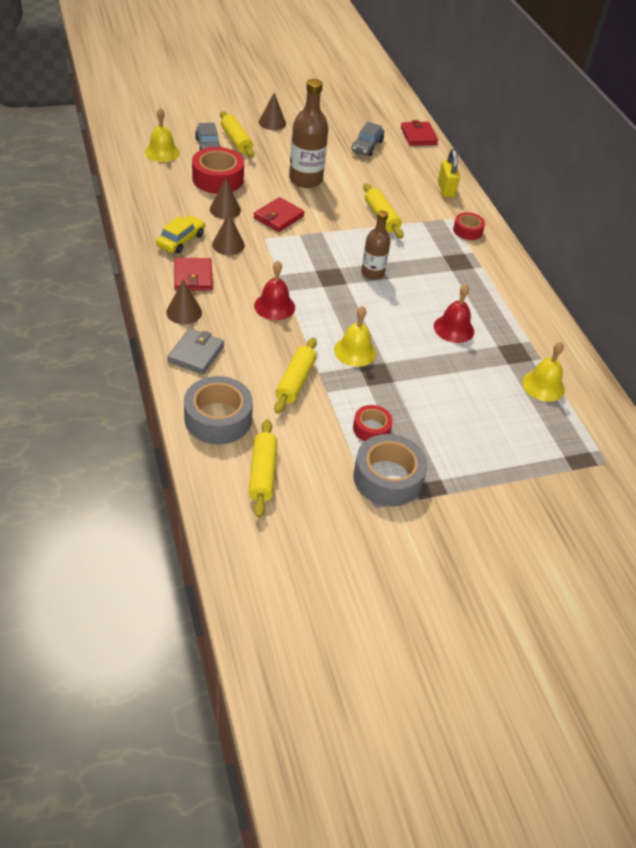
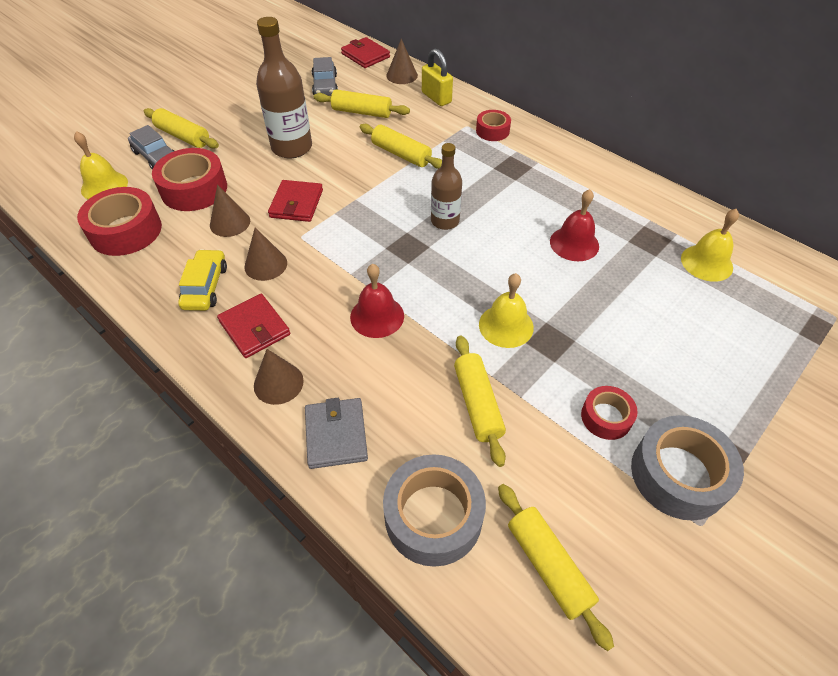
camera: 25 degrees left, 5 degrees up
(156, 186) = (126, 231): none -> red tape
(272, 122) = (207, 100): brown cone -> brown cone (402, 75)
(378, 176) = (362, 112): none -> yellow rolling pin

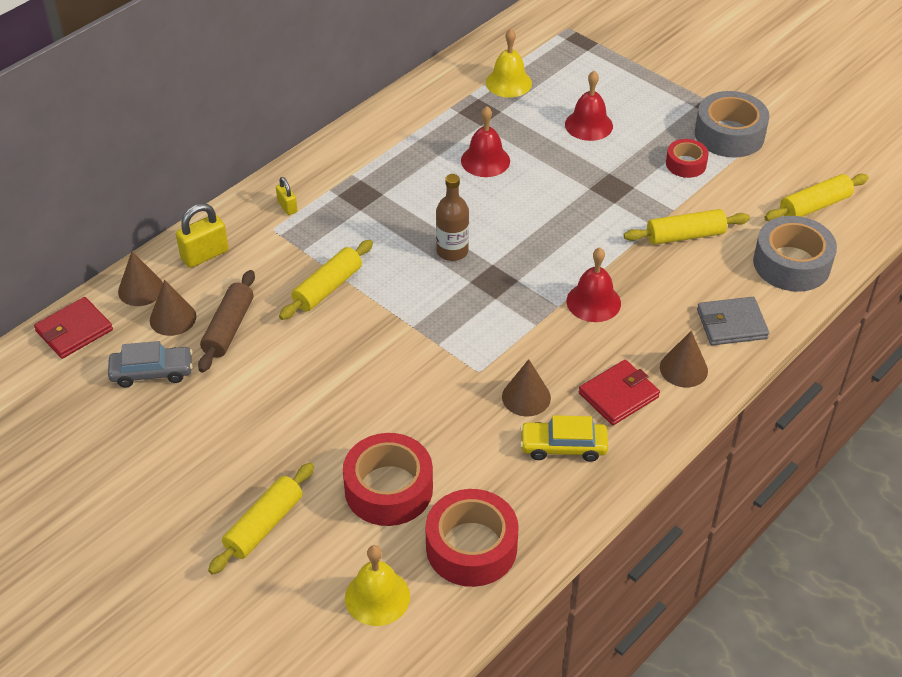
camera: 90 degrees left, 5 degrees down
(156, 157) = (312, 548): grey car -> none
(230, 223) = (455, 440): brown cone -> brown cone (173, 318)
(292, 147) = (304, 396): brown bottle -> none
(296, 203) = (420, 380): red wallet -> none
(362, 112) = (228, 328): yellow rolling pin -> brown rolling pin
(492, 131) = (287, 207): red tape -> yellow padlock
(506, 325) = (596, 214): yellow bell -> none
(654, 327) = (588, 125): none -> red bell

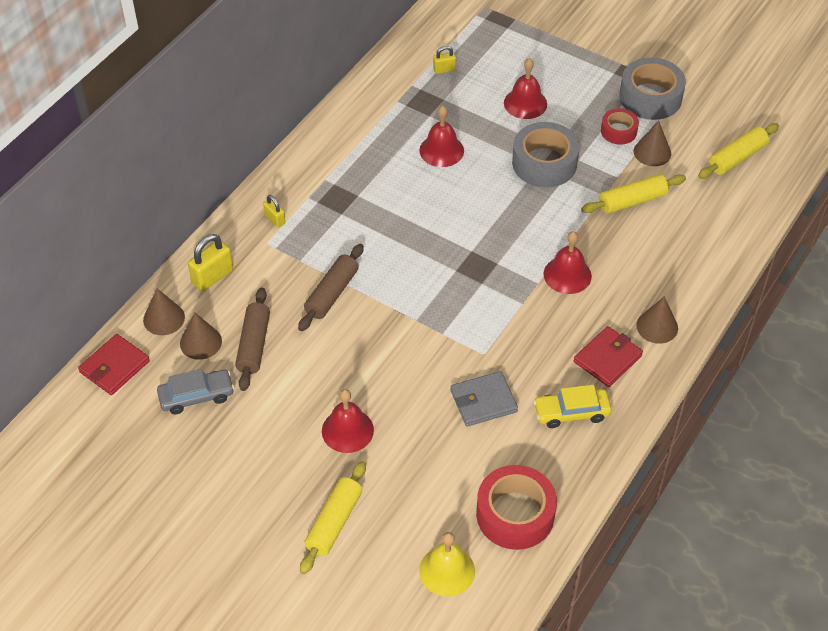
camera: 10 degrees left, 5 degrees up
(306, 430) = (347, 430): none -> red bell
(328, 288) = (332, 293): yellow rolling pin -> brown rolling pin
(388, 489) = (432, 473): red tape -> none
(452, 251) = (433, 243): brown bottle -> none
(508, 82) = (444, 69): yellow bell -> yellow padlock
(526, 397) = (529, 372): brown cone -> brown cone (652, 152)
(731, 324) = (689, 279): grey wallet -> grey wallet (483, 401)
(791, 264) = (728, 215): grey tape -> grey tape (544, 163)

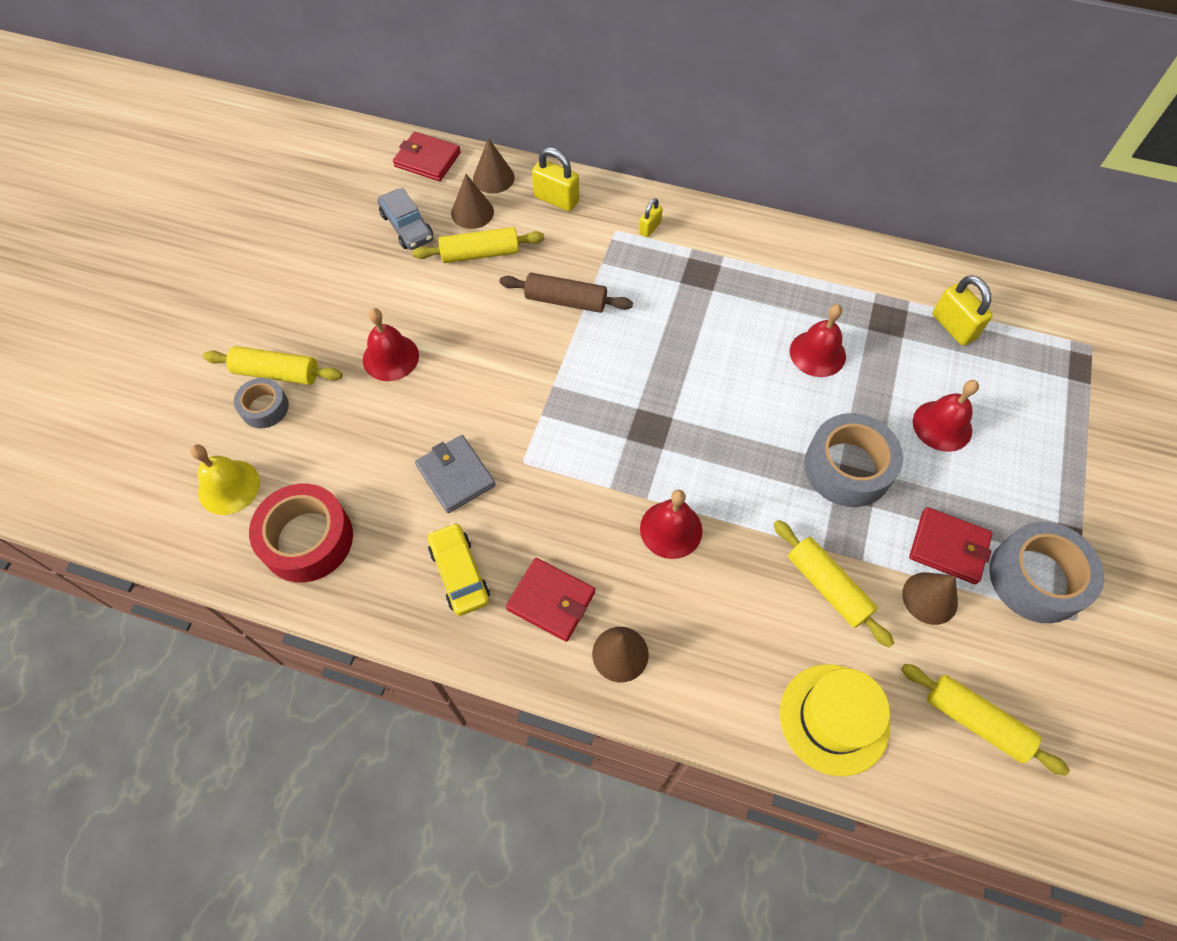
camera: 75 degrees right, 10 degrees up
(253, 345) = (480, 253): brown rolling pin -> yellow rolling pin
(370, 536) = (264, 407): none -> grey tape
(444, 69) = (953, 327): yellow padlock -> yellow padlock, size x1.73
(618, 131) = (948, 547): red tape -> red wallet
(723, 224) = (834, 719): none -> yellow hat

